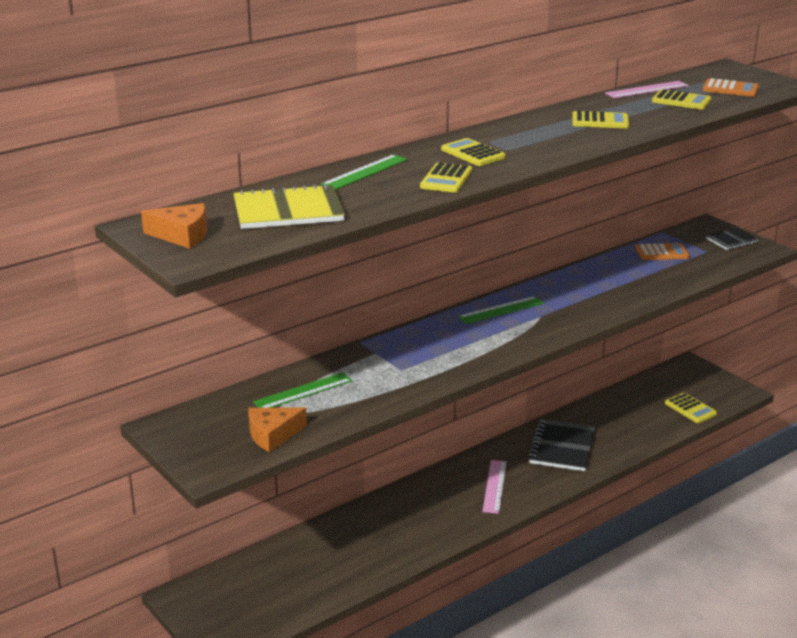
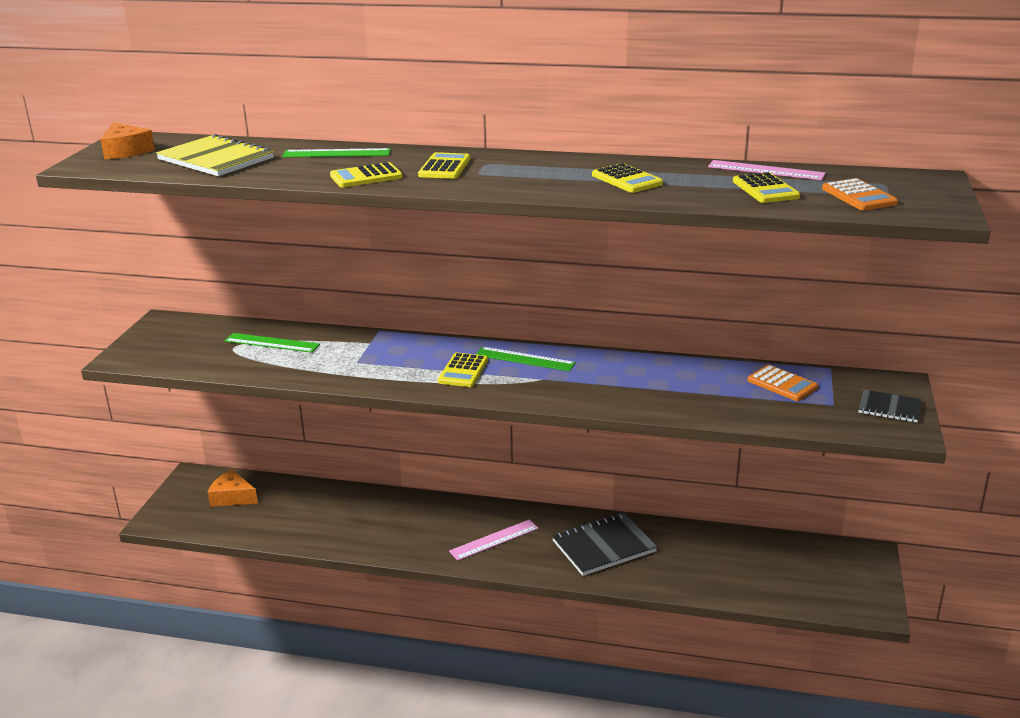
camera: 50 degrees right, 0 degrees up
(273, 435) = (194, 359): orange cheese -> orange cheese (232, 497)
(690, 409) = (787, 590): yellow calculator -> yellow calculator (463, 371)

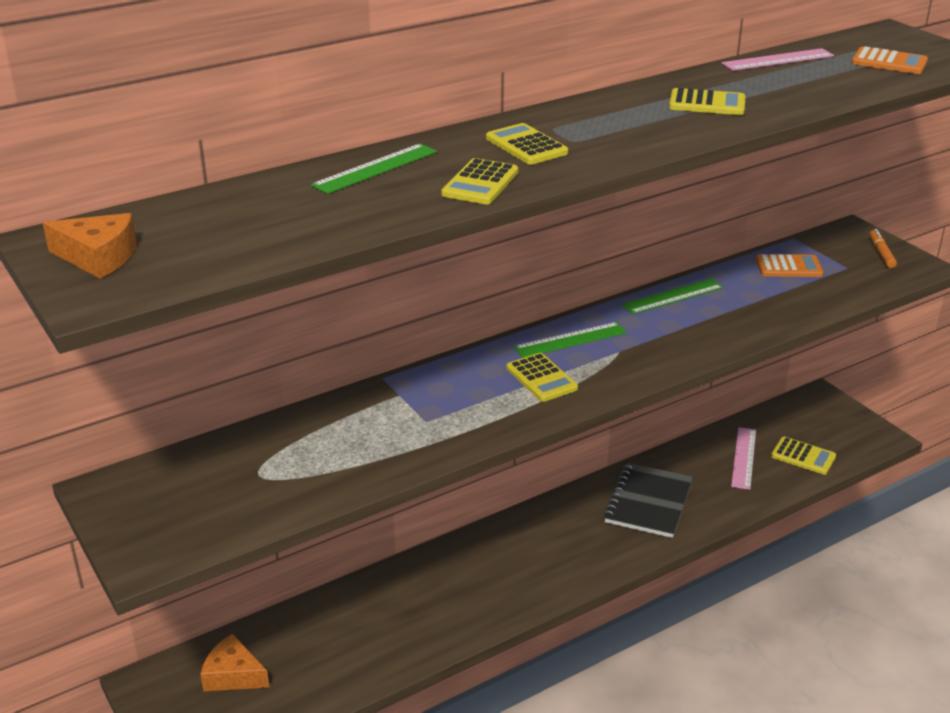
camera: 45 degrees left, 5 degrees up
(215, 159) = (253, 224): yellow notebook -> none
(232, 497) = (233, 675): orange cheese -> orange cheese turned 45 degrees clockwise
(272, 343) = (294, 447): green ruler -> green ruler (673, 296)
(494, 540) = (557, 552): pink ruler -> pink ruler (744, 458)
(765, 189) = (821, 77): yellow calculator -> yellow calculator (803, 456)
(889, 408) = (881, 253): black notebook -> orange marker

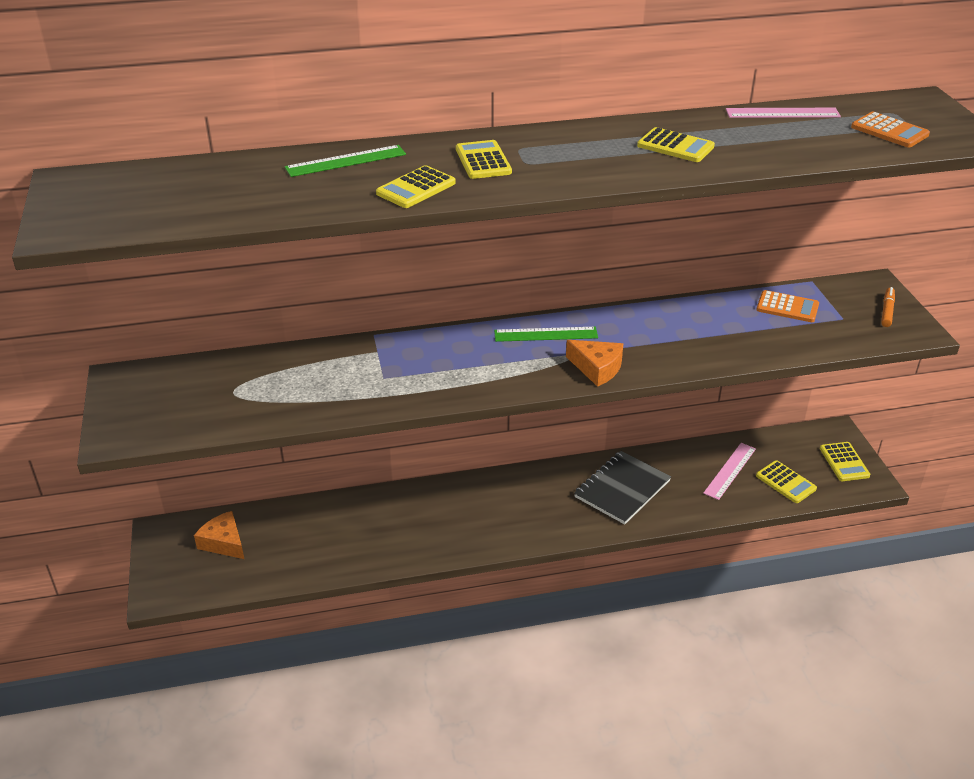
camera: 20 degrees right, 5 degrees up
(98, 257) = (88, 199): orange cheese -> orange cheese (597, 368)
(541, 378) = (499, 362): yellow calculator -> yellow calculator (844, 462)
(673, 296) = (661, 314): green ruler -> none

